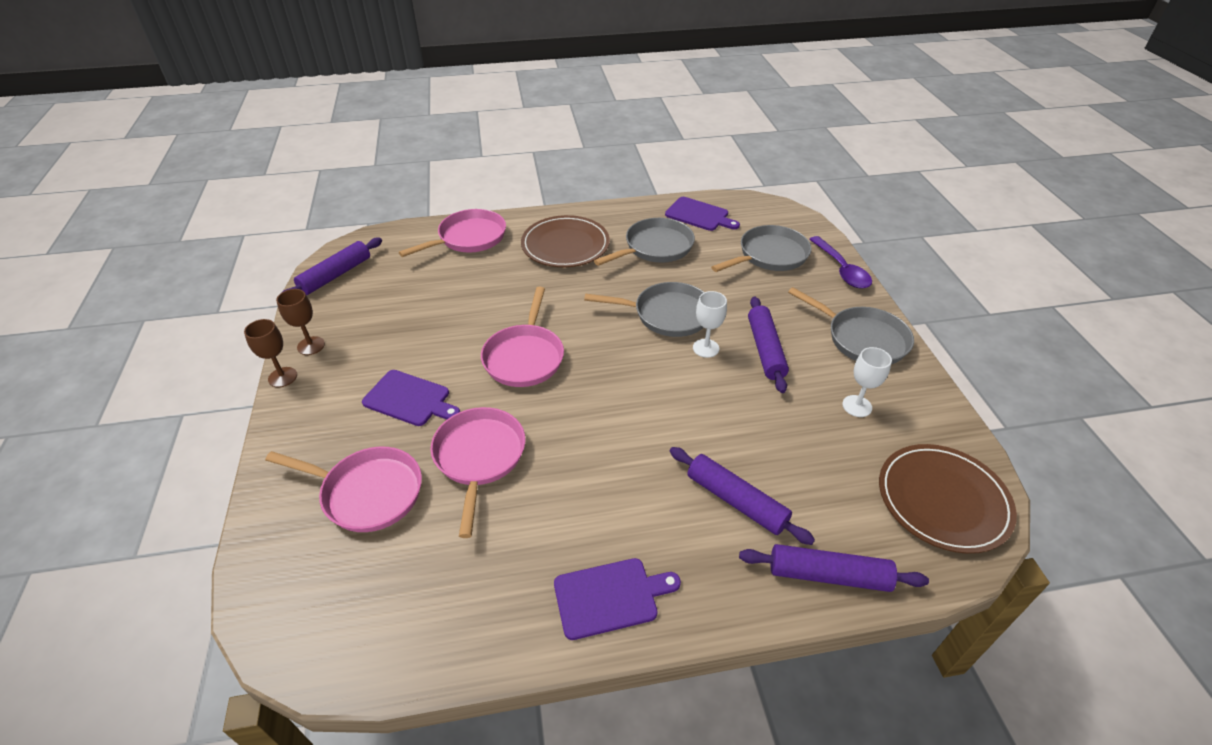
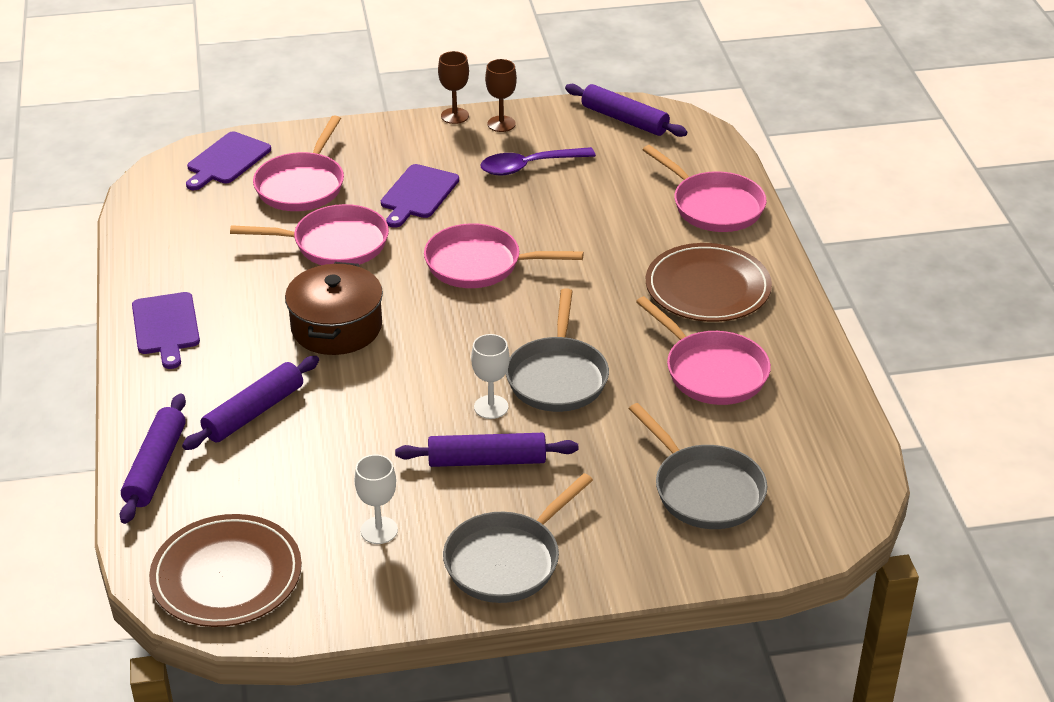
camera: 90 degrees right, 5 degrees down
(610, 448) = (336, 327): none -> brown pot
(655, 247) = (711, 371): grey pan -> pink pan
(699, 215) = (809, 422): purple cutting board -> purple cutting board (226, 160)
(841, 270) = (673, 568): purple spoon -> purple spoon (529, 166)

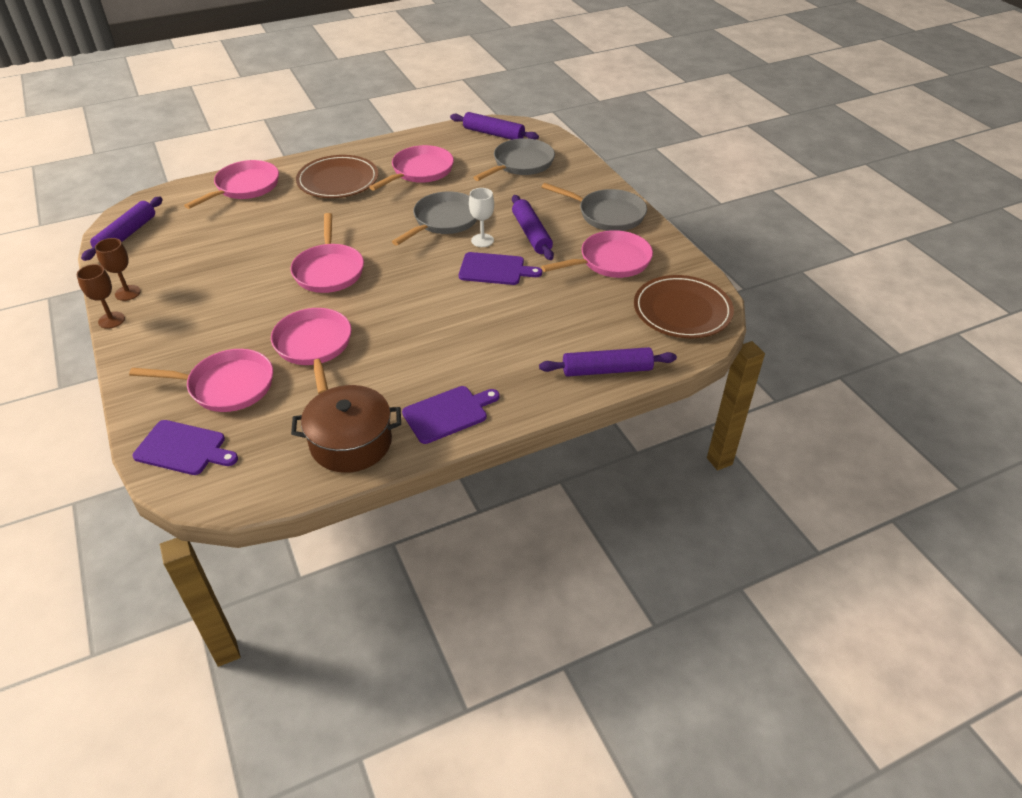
camera: 105 degrees left, 5 degrees up
(254, 412) = (529, 338): purple rolling pin -> purple rolling pin (493, 134)
(336, 327) = (421, 321): brown pot -> brown pot (351, 442)
(379, 530) = (610, 261): white goblet -> pink pan
(418, 194) = (237, 317): purple cutting board -> purple cutting board (495, 269)
(529, 166) = (195, 269): purple spoon -> none
(557, 376) = (443, 221): grey pan -> grey pan turned 45 degrees counterclockwise

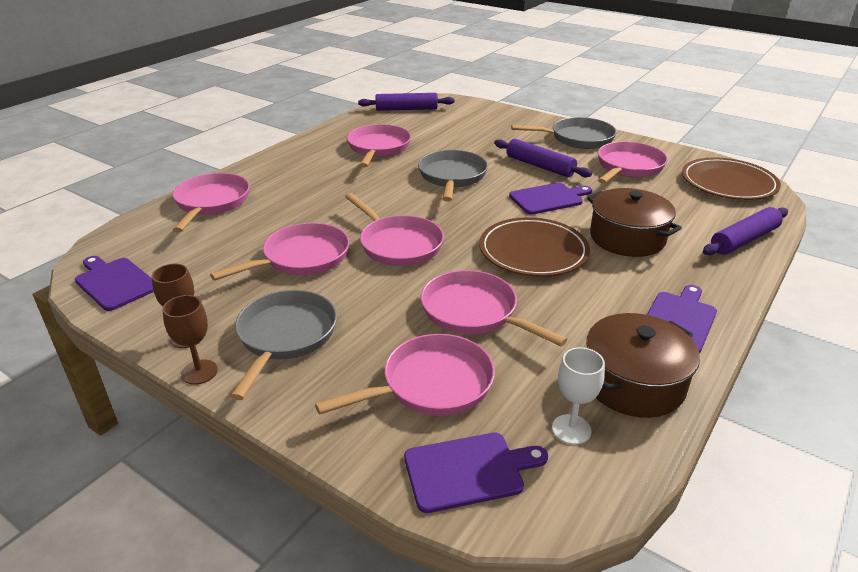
camera: 30 degrees left, 10 degrees down
(126, 235) = (115, 282): purple rolling pin -> purple cutting board
(253, 258) = (301, 258): none -> pink pan
(338, 180) = (307, 173): brown plate -> brown plate (533, 251)
(482, 240) = (506, 181): white goblet -> white goblet (571, 429)
(508, 330) = (627, 238): none -> brown pot
(520, 164) = (459, 123): grey pan -> grey pan (285, 337)

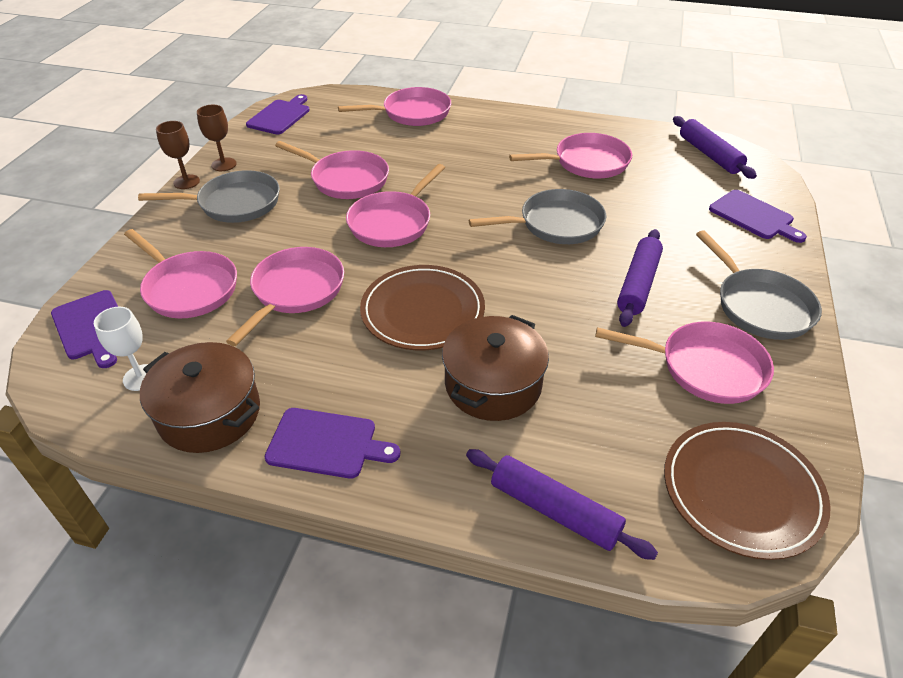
camera: 70 degrees right, 10 degrees up
(548, 198) = (553, 304): purple cutting board -> purple cutting board (754, 216)

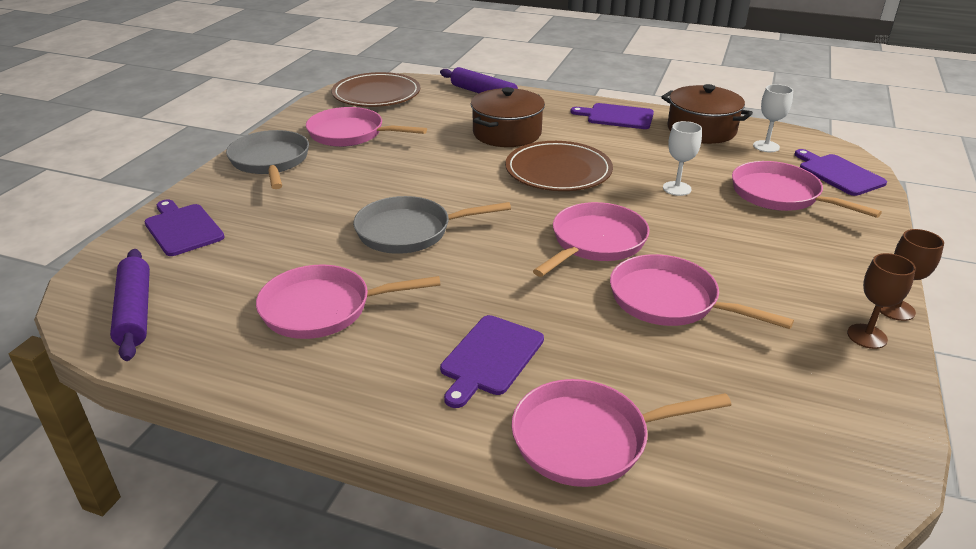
camera: 175 degrees left, 10 degrees down
(234, 203) = (801, 274): grey pan -> none
(280, 116) = (851, 448): purple cutting board -> purple cutting board (490, 358)
(295, 291) = (677, 188): pink pan -> white goblet
(638, 284) = (361, 179): purple rolling pin -> none

